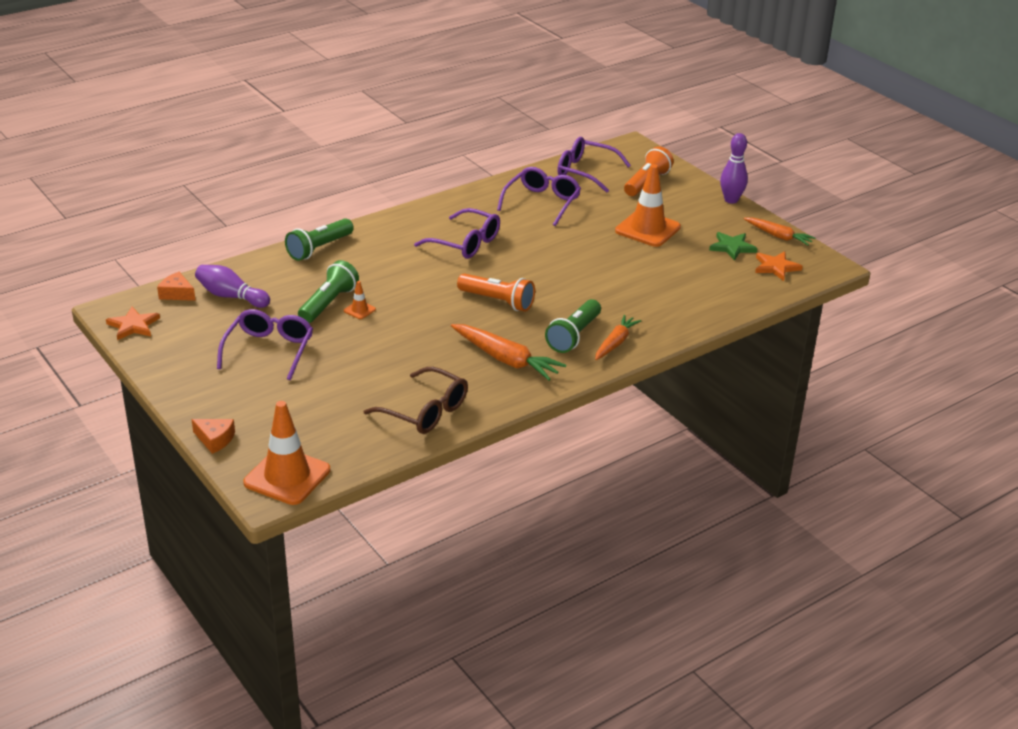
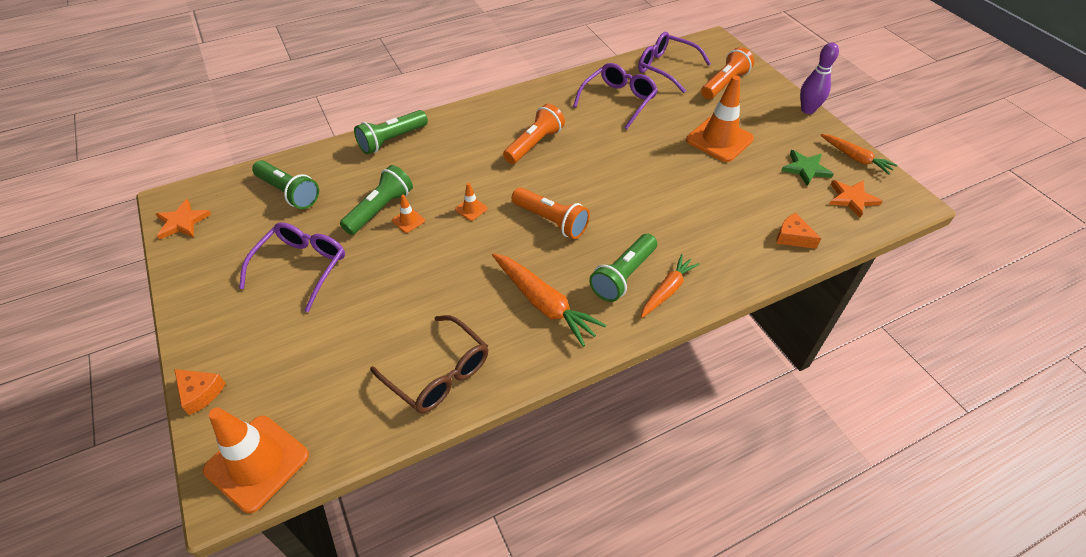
camera: 10 degrees right, 15 degrees up
(177, 293) = (239, 185): orange cheese -> orange cheese (792, 237)
(231, 296) = (289, 192): purple bowling pin -> green flashlight
(418, 297) = (471, 209): none -> orange traffic cone
(466, 243) = (534, 144): purple glasses -> orange flashlight

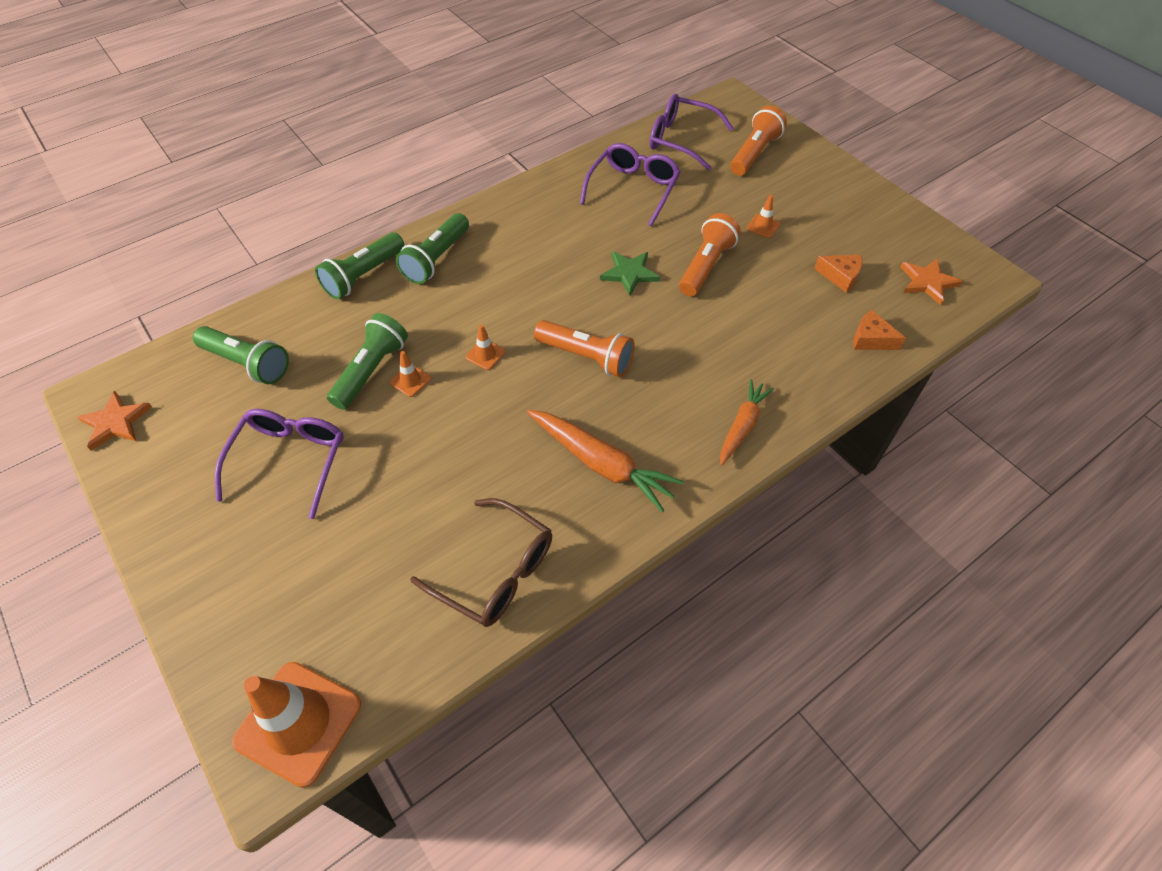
camera: 10 degrees left, 5 degrees up
(200, 393) = (201, 646): orange cheese -> orange cheese (840, 276)
(534, 144) = (543, 259): orange flashlight -> orange flashlight (706, 266)
(623, 276) = (687, 415): green flashlight -> green flashlight (436, 259)
(719, 139) = (763, 226): orange traffic cone -> orange traffic cone, size x0.43
(806, 169) = (869, 251): green star -> green star (629, 274)
(807, 110) = (856, 176): purple bowling pin -> none
(855, 158) = (922, 231): orange carrot -> none

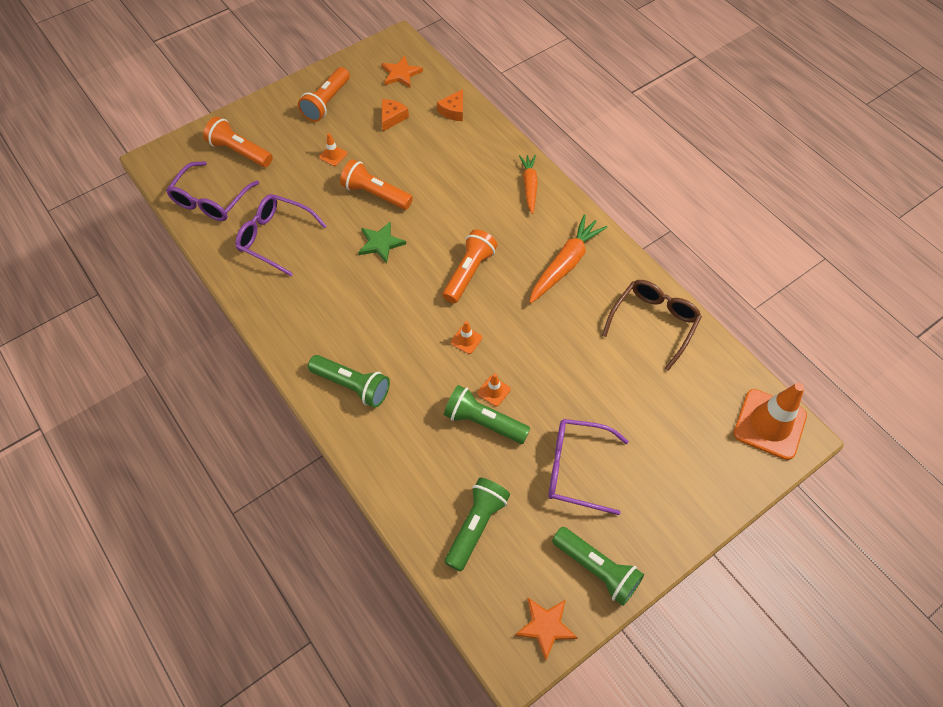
camera: 90 degrees left, 5 degrees up
(363, 276) = (370, 444): green flashlight -> green flashlight (597, 569)
(742, 426) = (529, 186): orange carrot -> orange carrot turned 60 degrees clockwise
(851, 215) = (326, 103): none -> orange flashlight

